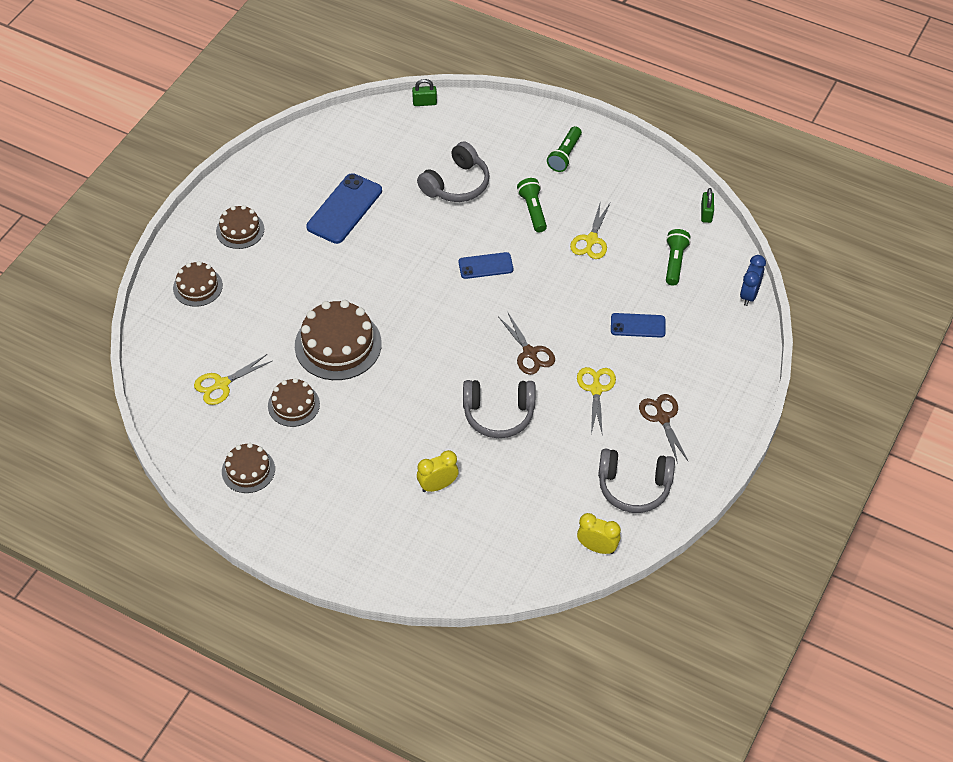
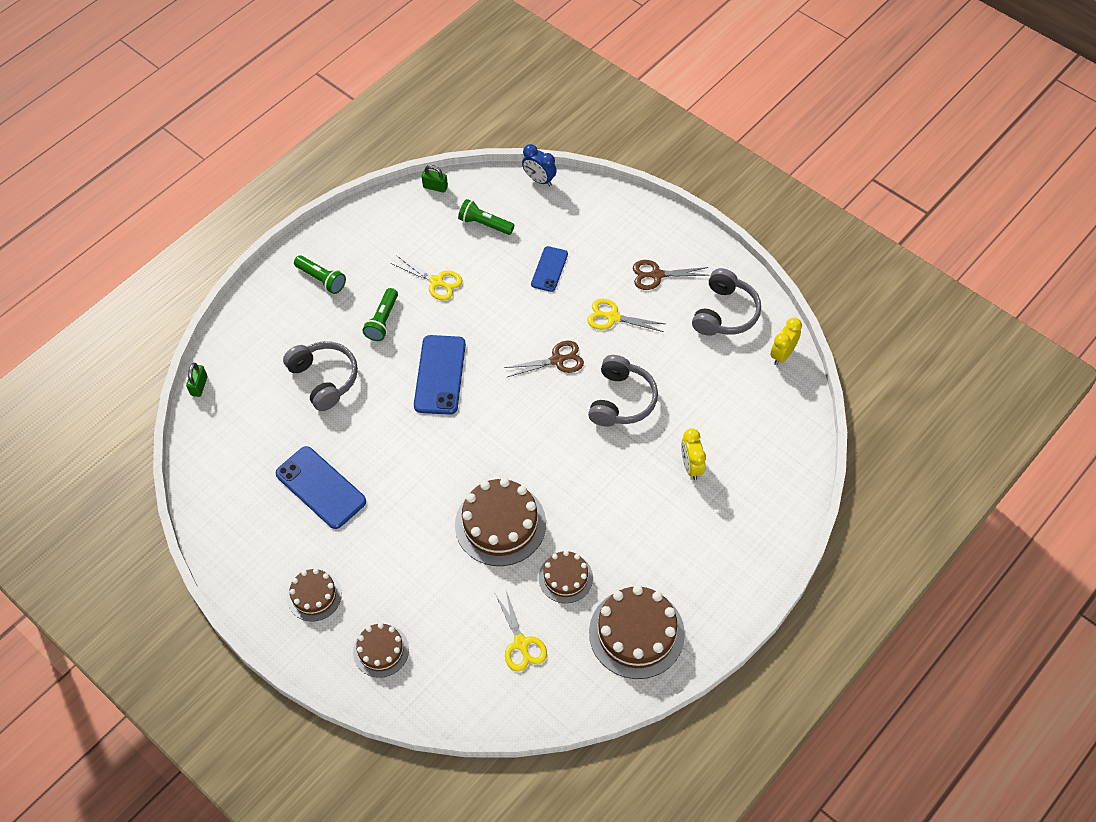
camera: 75 degrees left, 5 degrees up
(248, 470) = (636, 633): brown cake -> brown cake, size x1.72
(485, 266) = (440, 375): blue phone -> blue phone, size x1.66
(533, 210) = (383, 321): green flashlight -> green flashlight turned 75 degrees counterclockwise

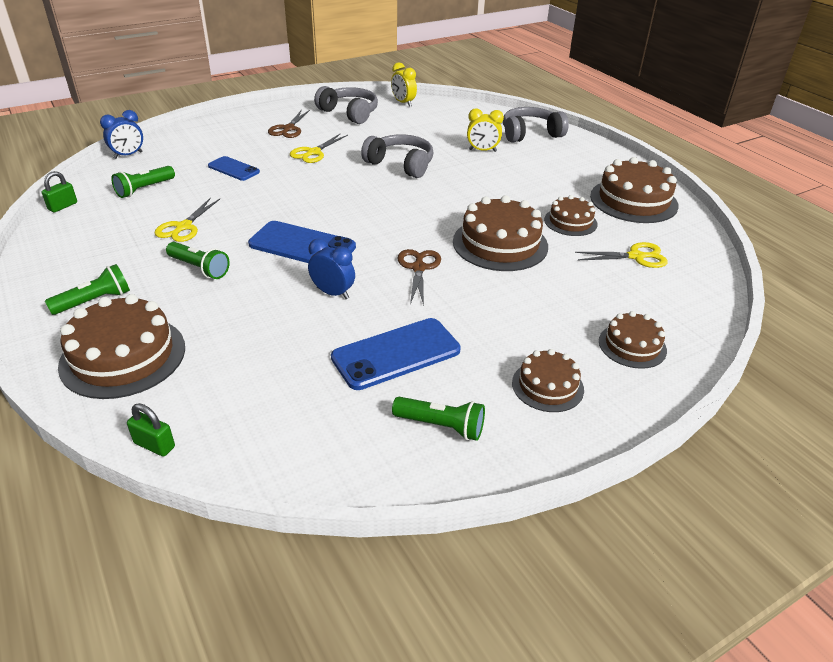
camera: 75 degrees left, 20 degrees down
(255, 536) = (441, 426): none -> green flashlight
(270, 328) = (123, 356): none -> brown cake
(324, 379) = (242, 324): grey headphones -> grey headphones (530, 134)
(381, 421) = (333, 293): none -> blue clock
(436, 281) = (184, 227): yellow scissors -> yellow scissors turned 150 degrees clockwise
(557, 360) = (336, 184): brown scissors -> brown scissors (418, 268)

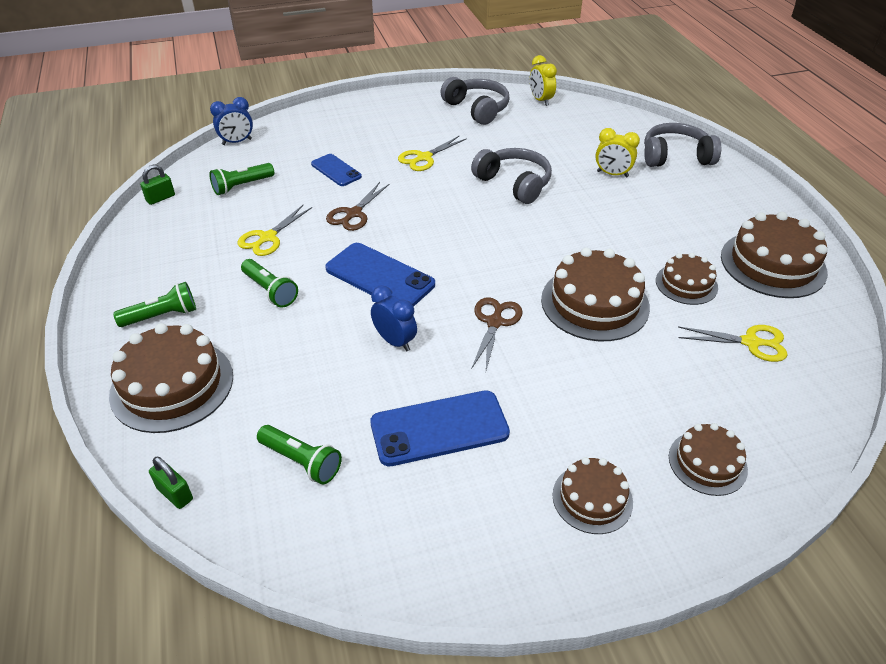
camera: 15 degrees right, 5 degrees up
(288, 129) = (406, 124): brown scissors -> brown scissors (354, 214)
(441, 426) = (461, 527): green flashlight -> green flashlight (302, 461)

